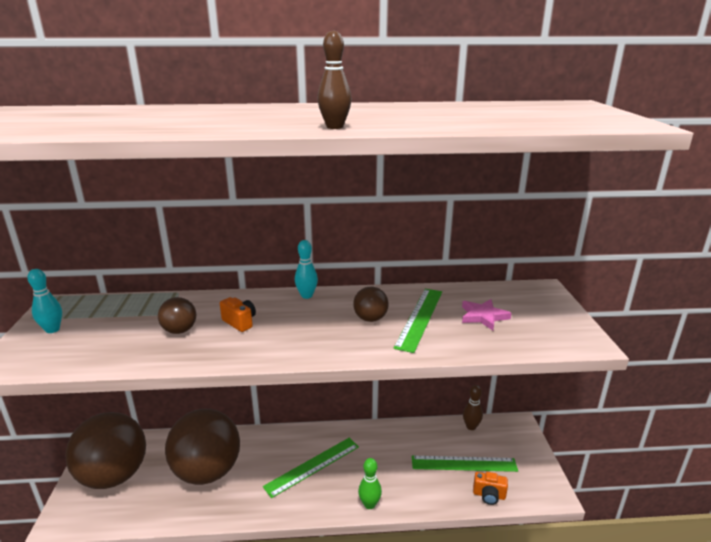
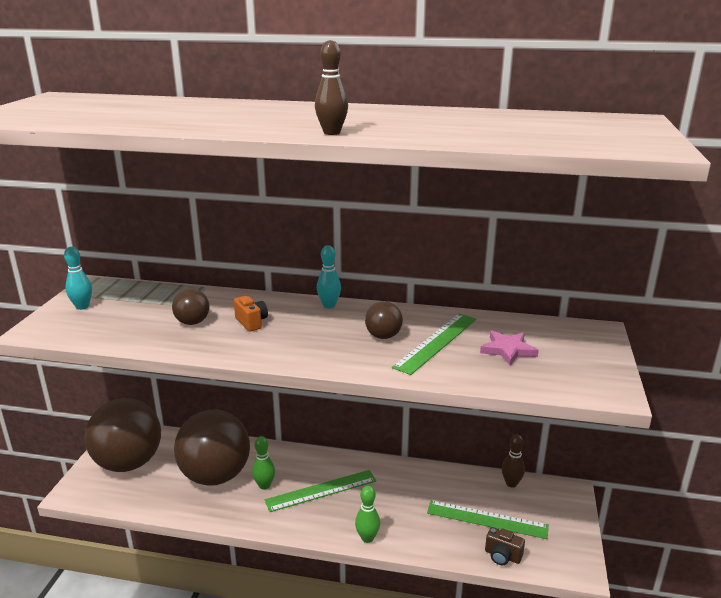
camera: 15 degrees right, 0 degrees up
(258, 472) = (264, 485): none -> green bowling pin
(489, 495) = (502, 556): orange camera -> brown camera

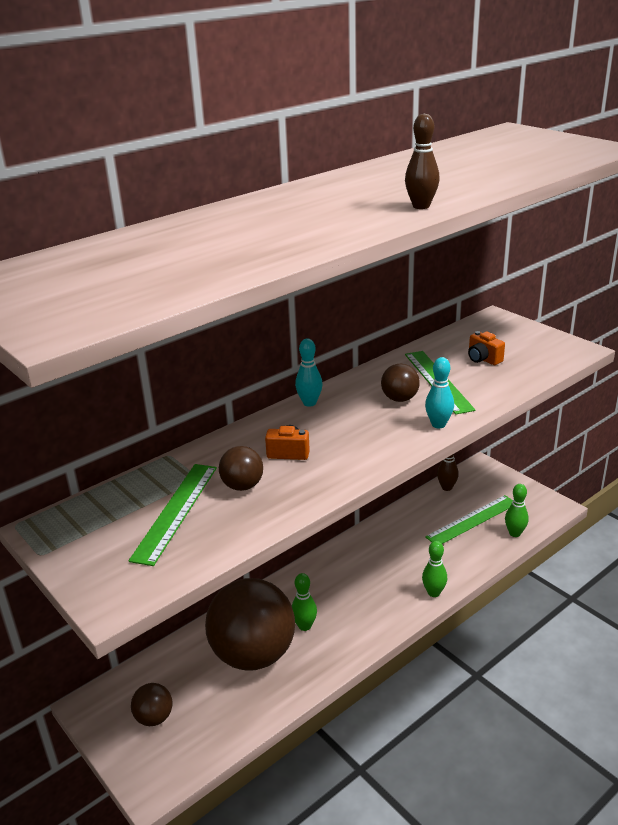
camera: 50 degrees left, 5 degrees up
(82, 306) = (96, 550): turquoise bowling pin -> turquoise bowling pin (438, 424)
(129, 463) = (154, 718): brown ball -> brown ball, size x0.43
(321, 490) = (349, 592): green ruler -> green ruler (175, 511)
(502, 556) = (514, 533): brown camera -> green bowling pin
(508, 350) = (483, 359): pink star -> orange camera

